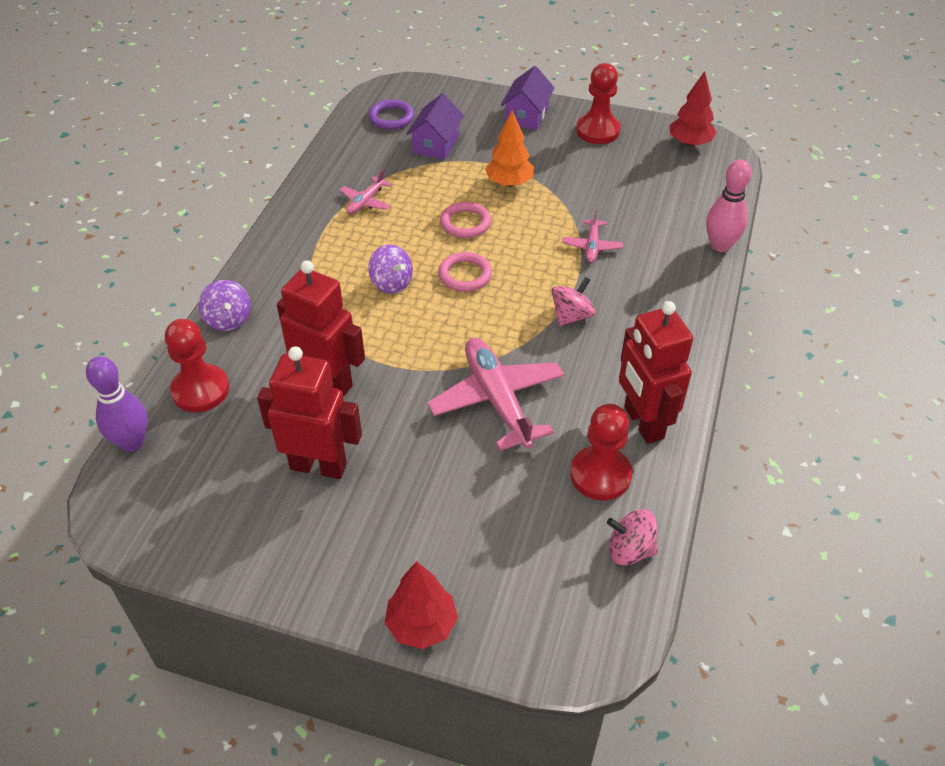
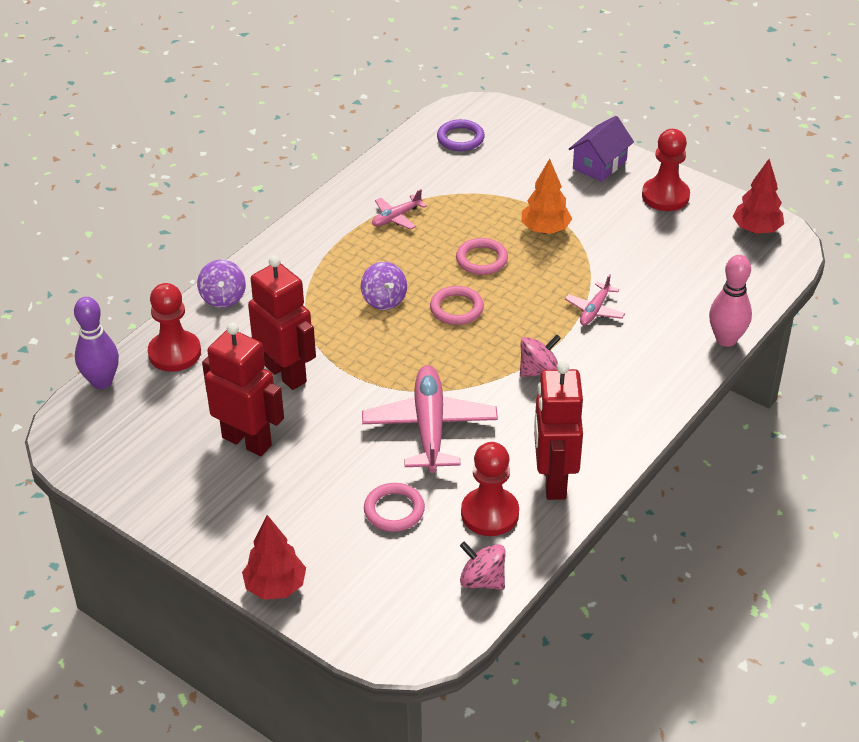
camera: 20 degrees right, 5 degrees down
(436, 144) = (491, 175): purple house -> none
(505, 499) = (394, 510): none -> pink ring

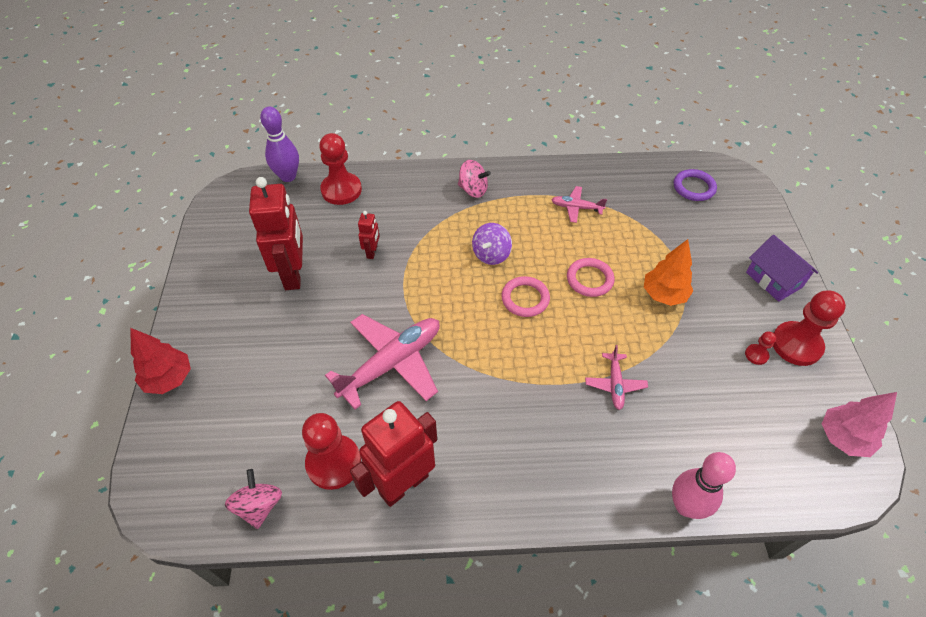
camera: 50 degrees right, 10 degrees up
(223, 298) = (411, 179): purple spinning top -> none
(286, 373) = (372, 252): red robot -> red robot, size x0.46
(394, 510) = (291, 398): pink ring -> none
(538, 370) = (513, 392): pink spinning top -> pink spinning top (473, 190)
(594, 310) = (615, 384): pink plane -> pink plane turned 75 degrees counterclockwise
(599, 164) = (773, 280): purple house -> purple house turned 60 degrees clockwise
(651, 221) = (756, 355): none -> red pawn
(756, 230) = (843, 438): red tree -> pink tree

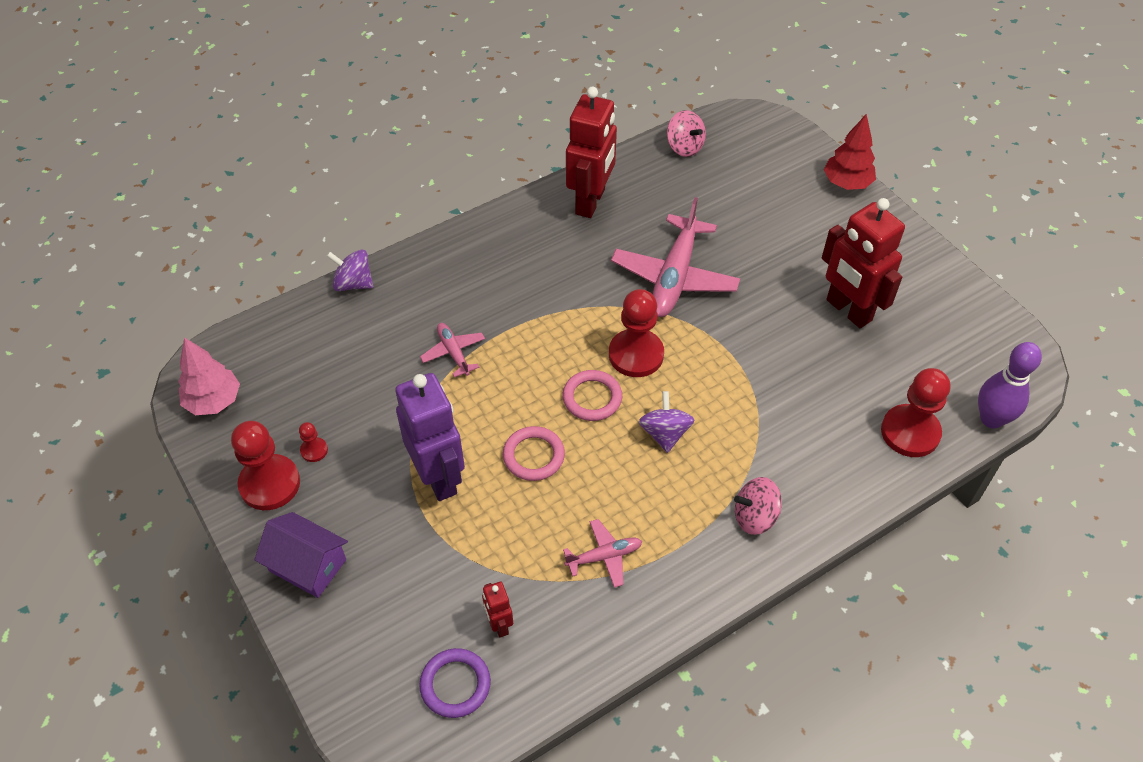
camera: 150 degrees right, 0 degrees up
(333, 463) = (656, 191): red pawn -> red pawn (636, 355)
(372, 252) = (795, 372): red robot -> red robot (499, 624)
(664, 295) = (439, 477): orange tree -> purple robot
(686, 506) = (353, 283): pink bowling pin -> purple spinning top

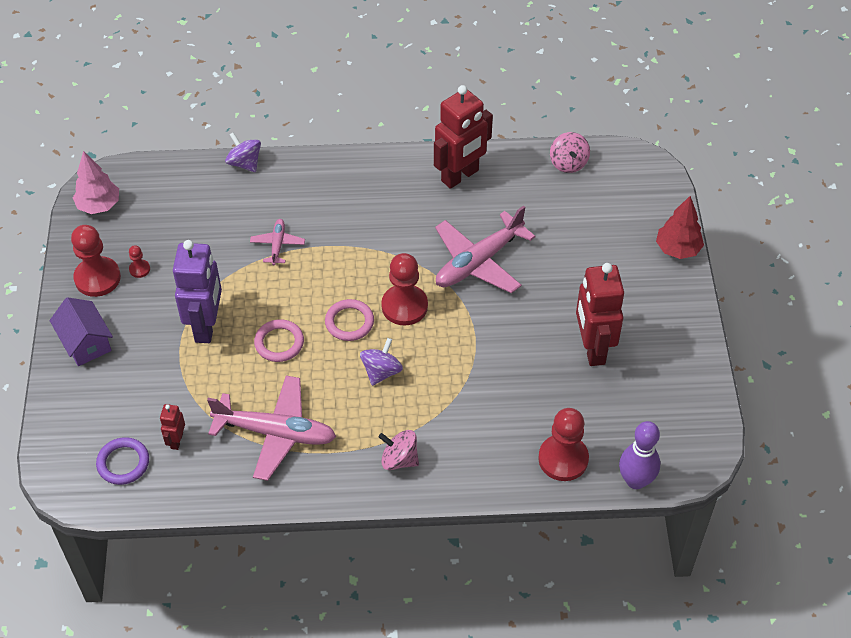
camera: 30 degrees right, 0 degrees up
(604, 556) = (276, 433): pink plane -> pink plane, size x2.01

